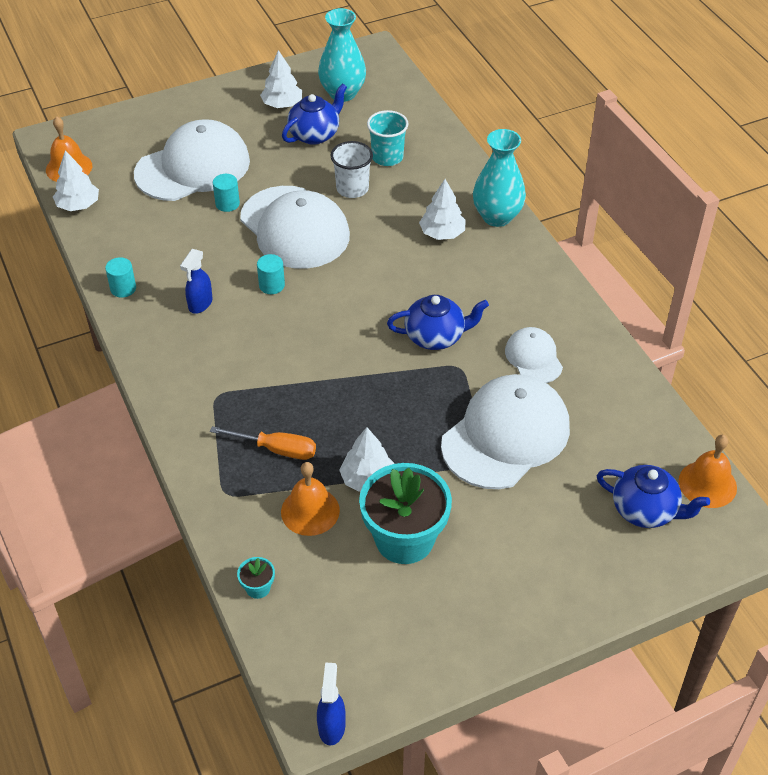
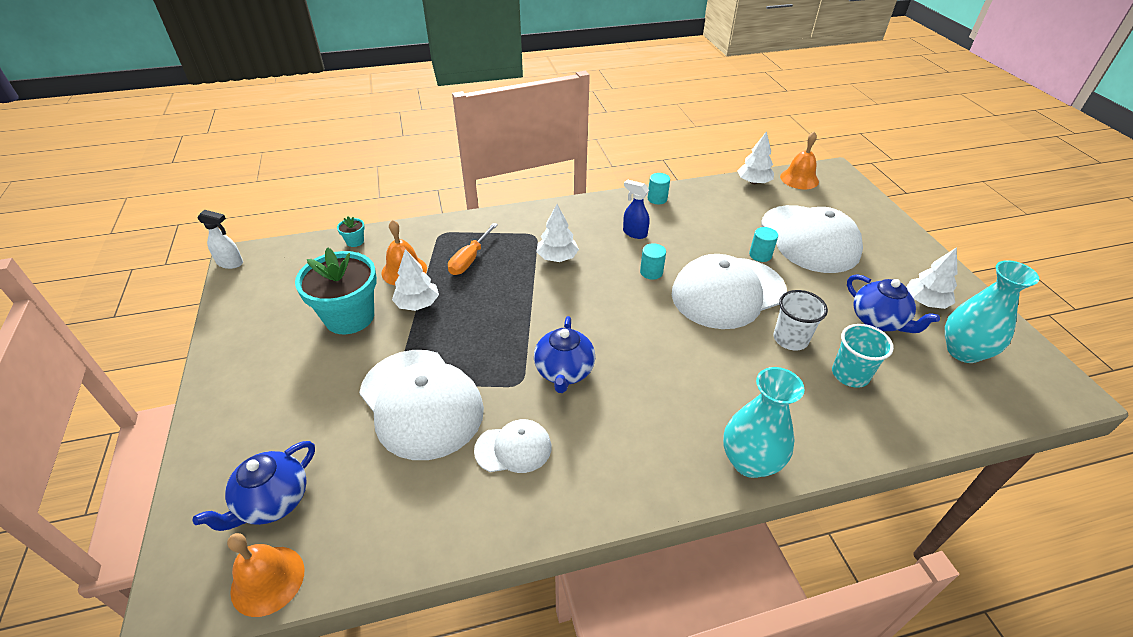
camera: 100 degrees right, 5 degrees down
(331, 726) = (230, 263): blue spray bottle -> white spray bottle
(442, 233) = (719, 403): white tree -> white tree (557, 257)

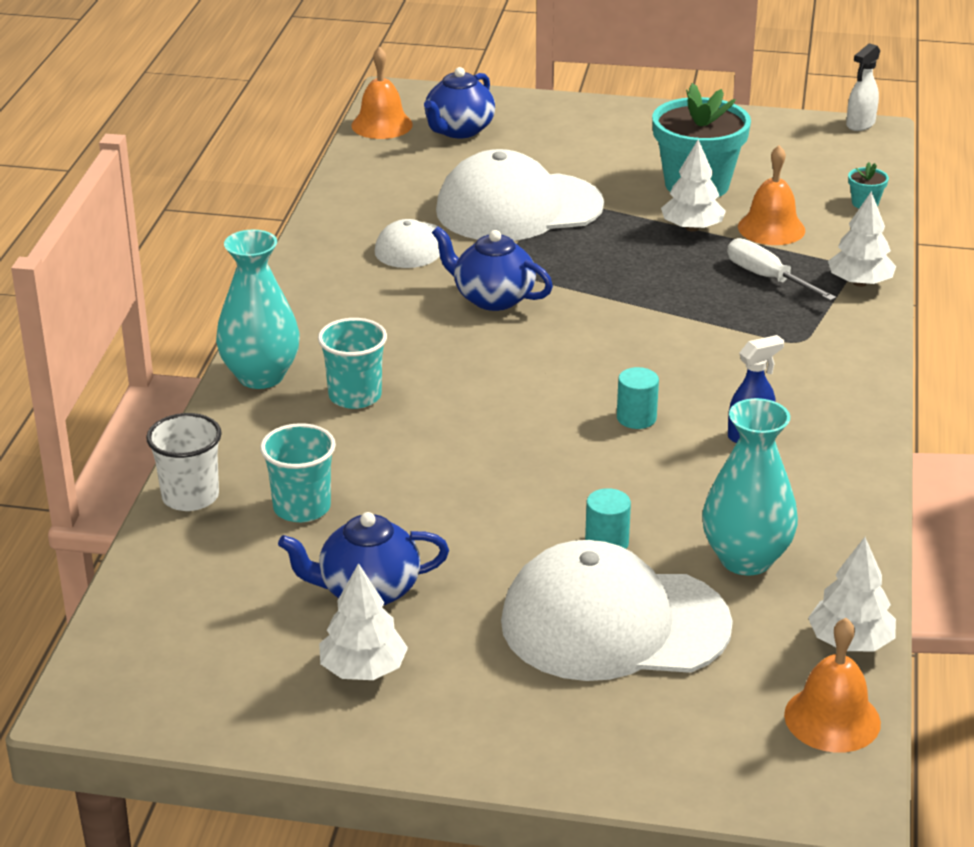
camera: 115 degrees right, 10 degrees down
(273, 502) = (458, 130): blue teapot -> blue teapot turned 120 degrees counterclockwise
(470, 259) = (767, 278): orange screwdriver -> white screwdriver
(557, 257) = (727, 347): white tree -> white tree (859, 283)
(657, 199) = (846, 493): turquoise cylinder -> none
(727, 293) = (539, 471): white cap -> none
(728, 397) = (355, 396): none -> turquoise cup
(790, 339) = (403, 487): white cup -> white cup (190, 497)
(963, 351) = (242, 642): turquoise vase -> turquoise vase (745, 559)

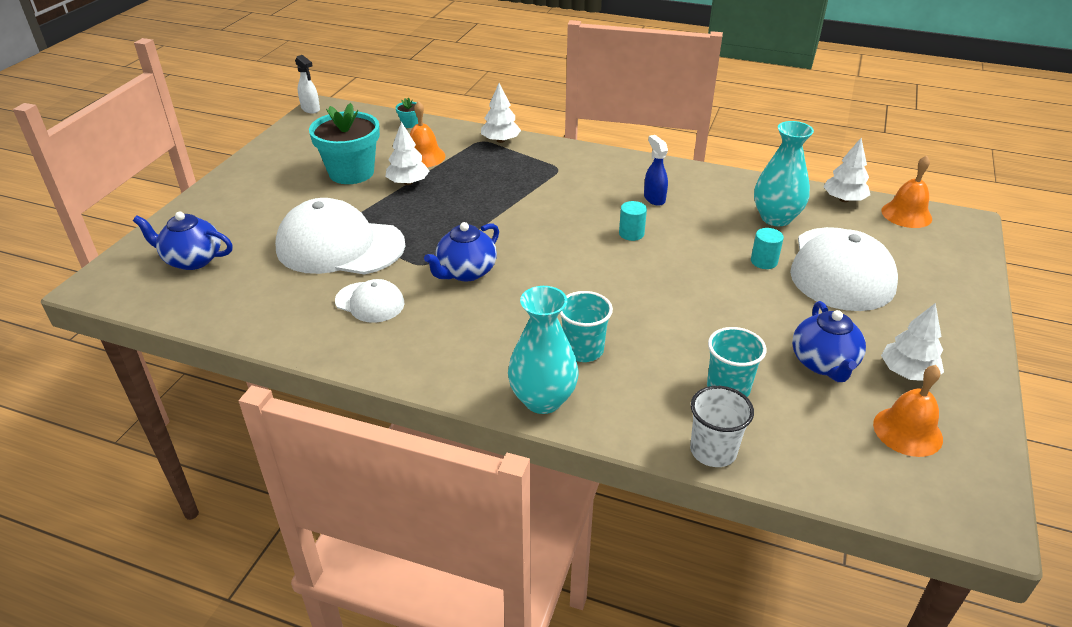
camera: 80 degrees left, 5 degrees up
(382, 125) = (148, 299): orange bell -> orange bell (907, 431)
(458, 130) = (192, 260): blue teapot -> blue teapot turned 150 degrees clockwise
(518, 208) = (340, 246): white cap -> white cap turned 105 degrees clockwise
(767, 278) = (482, 167): white screwdriver -> none

